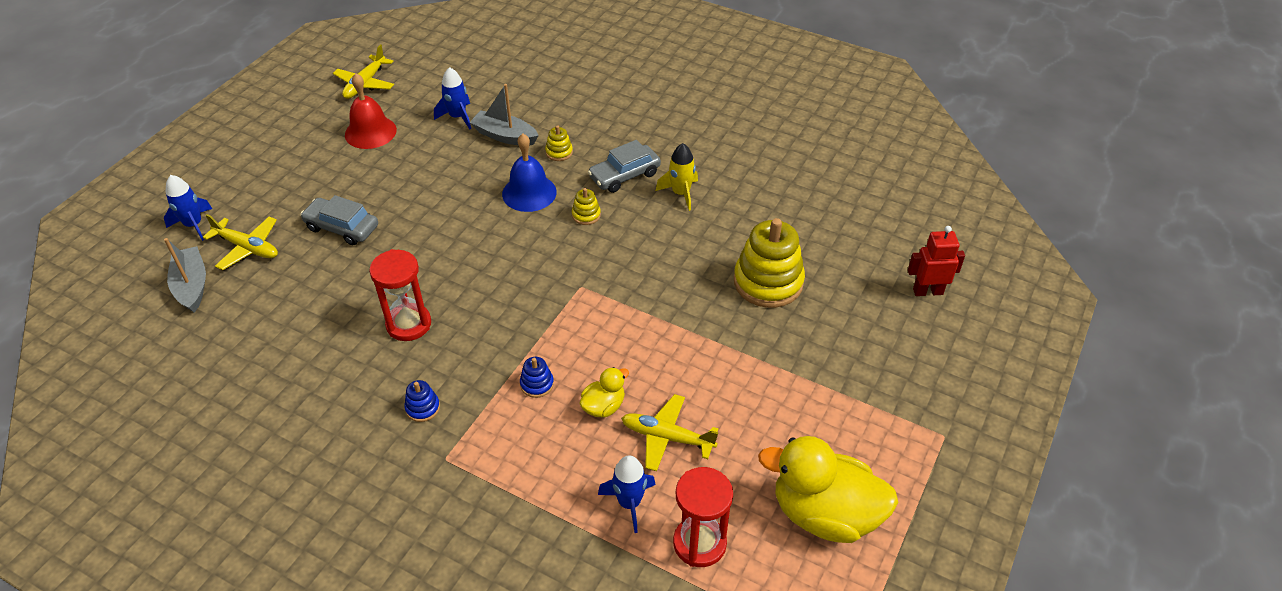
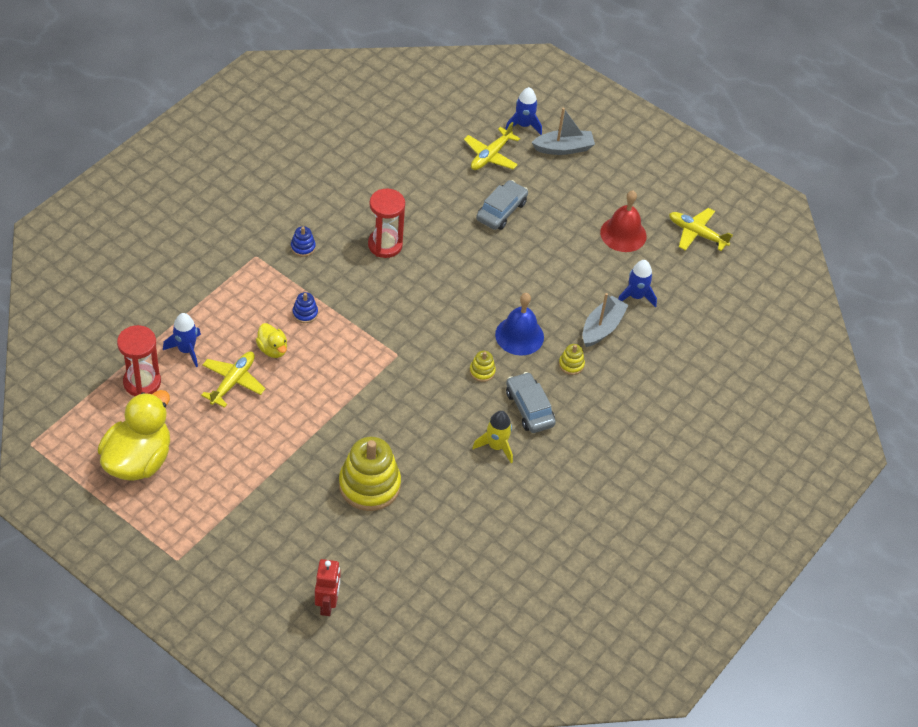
camera: 95 degrees right, 5 degrees up
(192, 286) = (456, 126): grey boat -> grey boat (563, 148)

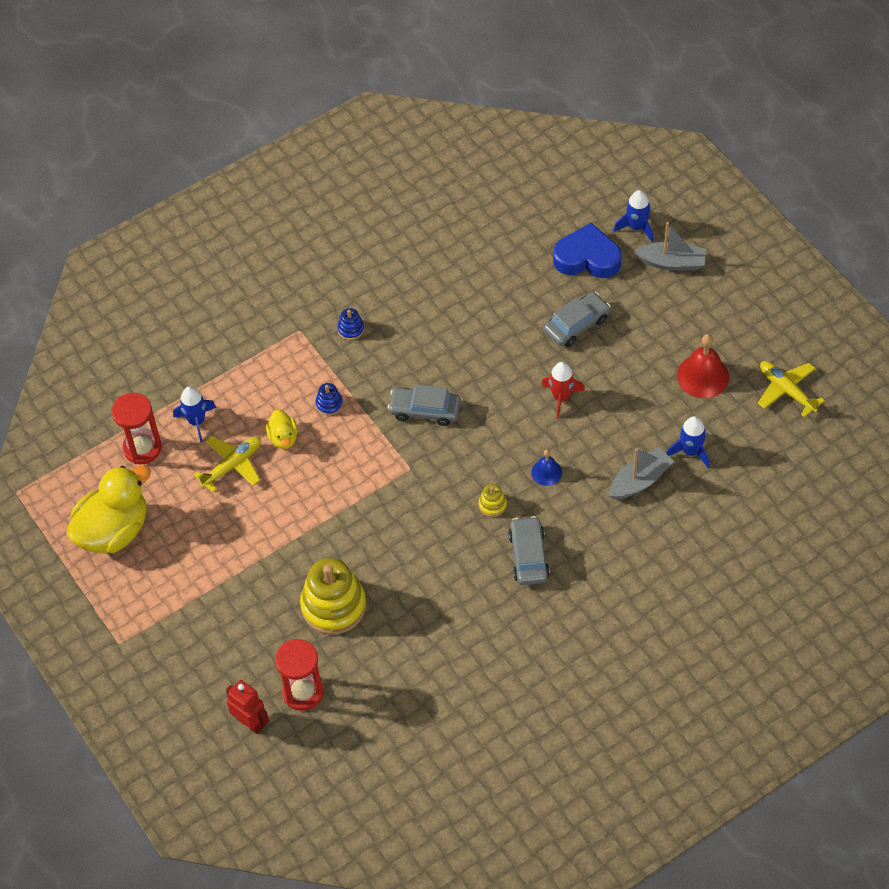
camera: 25 degrees right, 5 degrees up
(327, 604) = (250, 723): red robot -> red robot turned 75 degrees counterclockwise
(385, 245) = (438, 342): red hourglass -> red hourglass (303, 692)
(393, 303) = (424, 410): none -> grey car
(490, 156) = (587, 258): yellow plane -> blue heart
(496, 446) = (479, 591): yellow rocket -> none
(509, 272) = (561, 397): none -> red rocket
(519, 335) = (546, 472): blue bell -> blue bell, size x0.57
(571, 364) = (591, 516): yellow stacking toy -> none

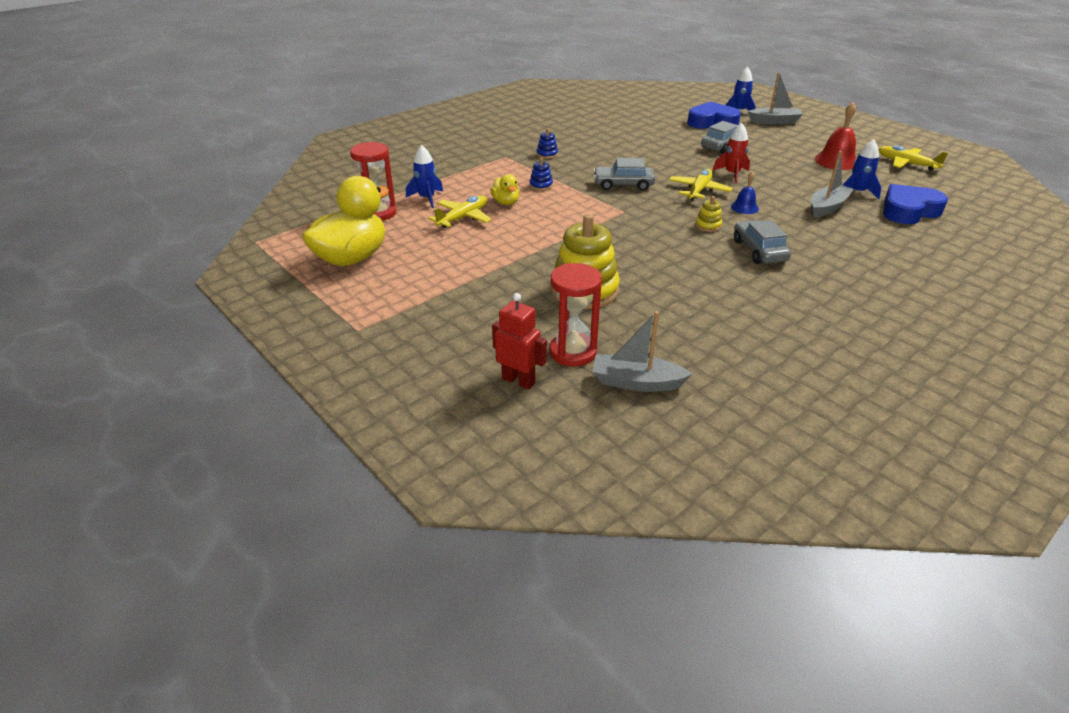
camera: 10 degrees left, 20 degrees down
(347, 734) = (636, 382): none -> grey boat
(508, 431) = (699, 190): none -> yellow plane
(728, 495) = (908, 211): none -> blue heart

